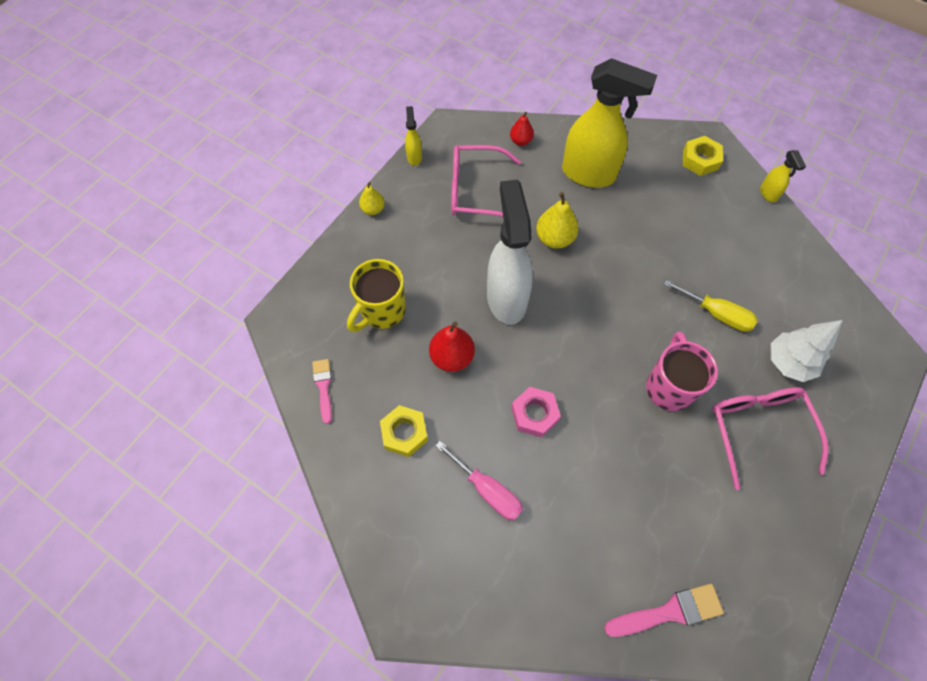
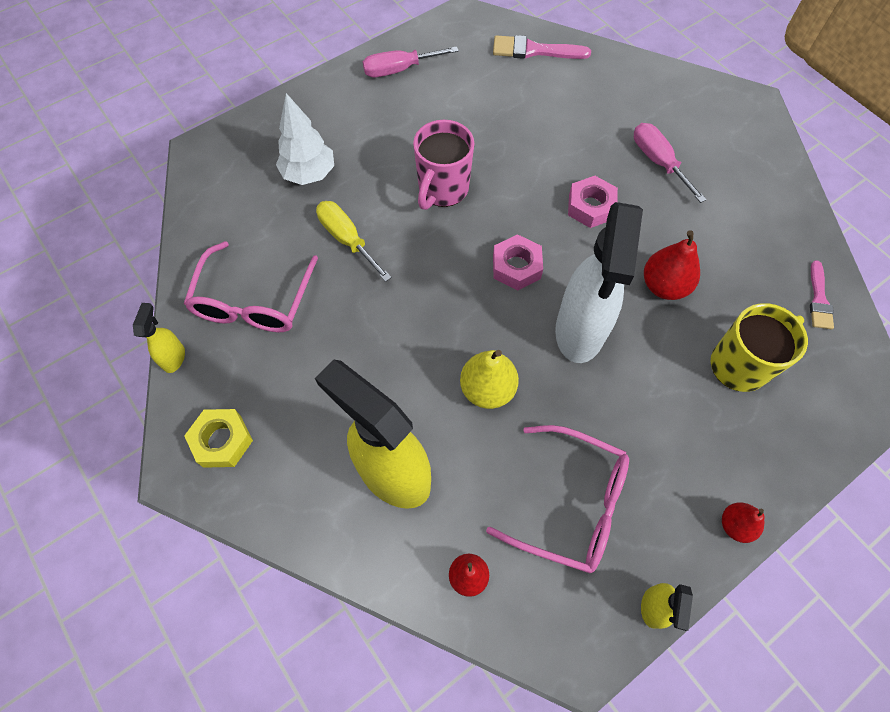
camera: 160 degrees left, 0 degrees up
(373, 209) = (735, 525): yellow pear -> red pear
(404, 433) = (731, 229): yellow nut -> none
(574, 335) = (516, 267): none -> pink nut
(759, 430) = (381, 132): pink glasses -> pink glasses (254, 300)
(793, 521) = (399, 70): none -> pink screwdriver

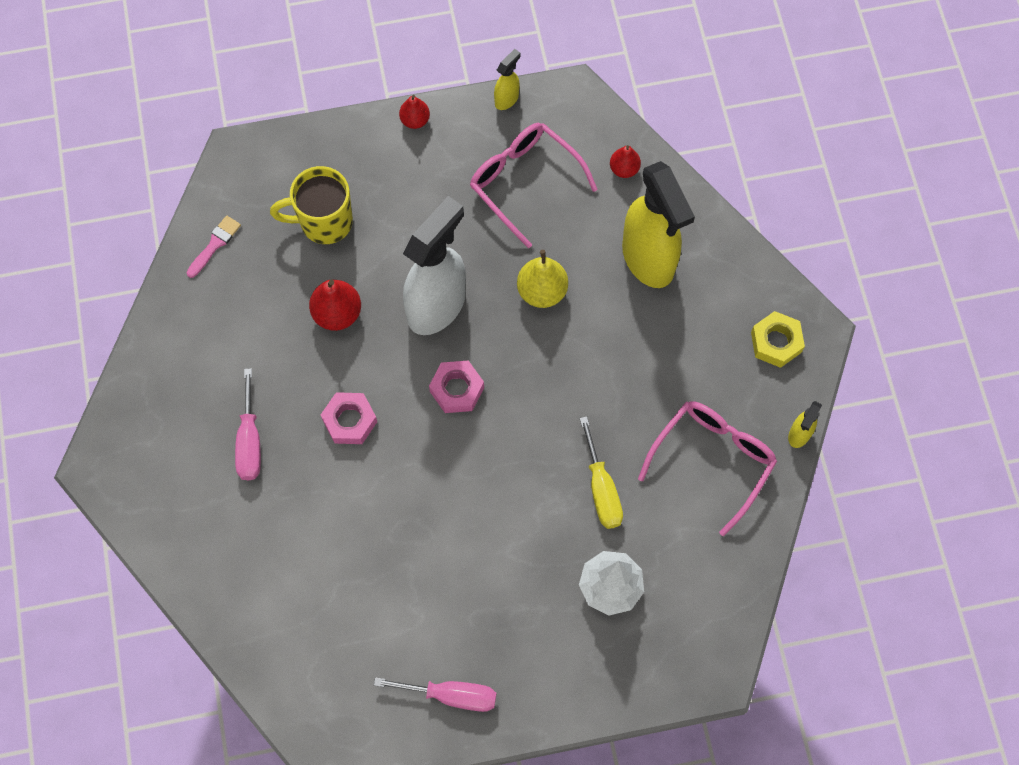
camera: 155 degrees left, 5 degrees up
(442, 189) = (482, 505): pink mug -> none
(534, 50) = (281, 653): pink brush -> none

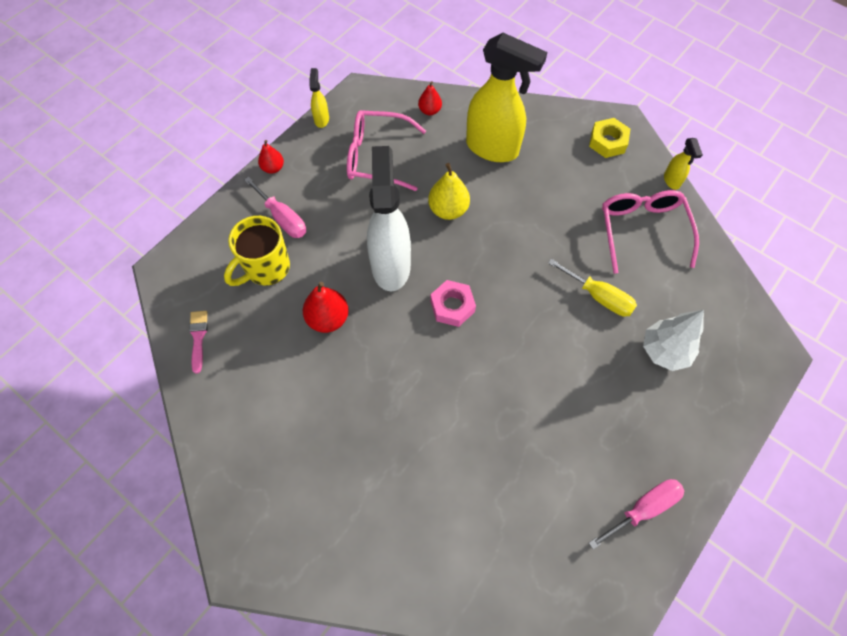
camera: 40 degrees left, 5 degrees down
(250, 441) = (342, 451): pink screwdriver -> pink screwdriver (283, 218)
(349, 421) = (400, 381): pink nut -> none

